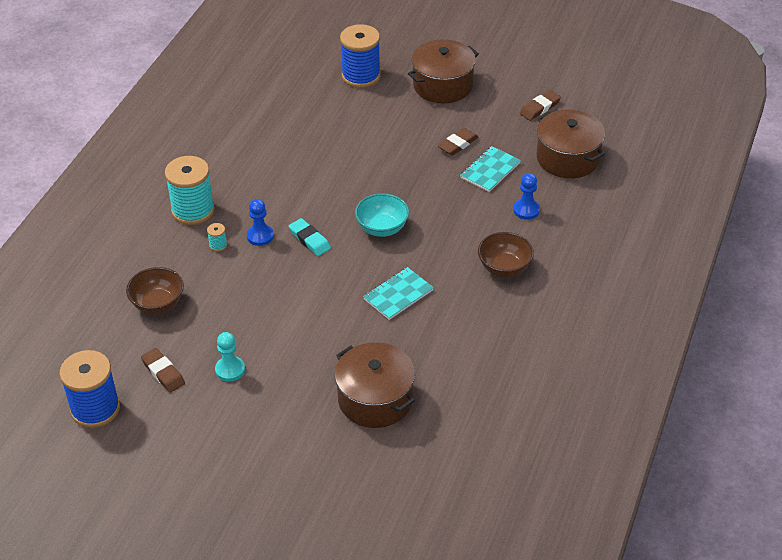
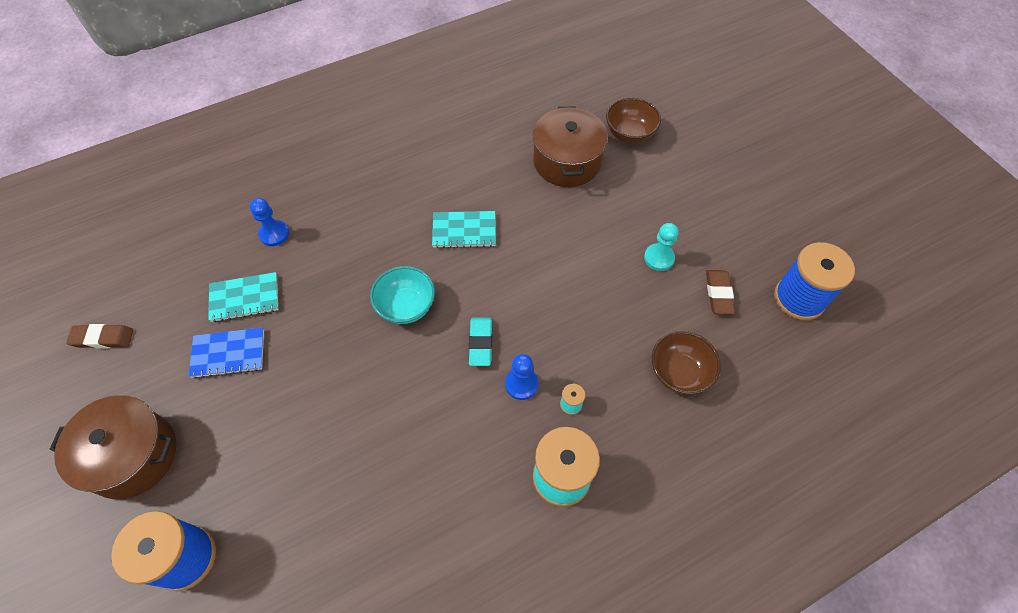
camera: 140 degrees left, 15 degrees up
(458, 144) = (228, 353): brown eraser -> blue notebook
(504, 268) = (359, 195): brown bowl -> brown bowl (629, 134)
(568, 158) = (170, 259): brown pot -> none

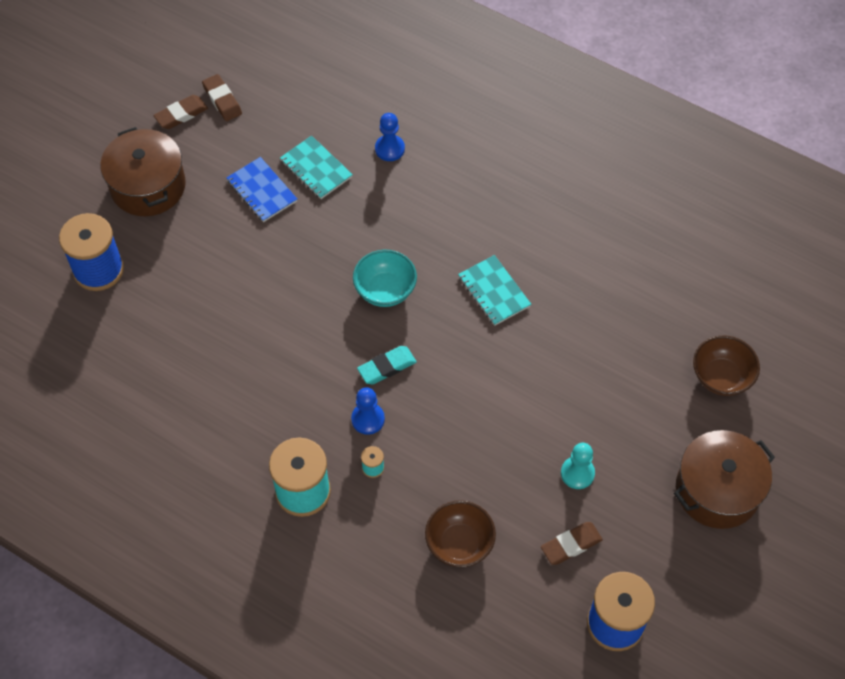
camera: 60 degrees right, 0 degrees up
(83, 382) = (181, 114): none -> brown eraser
(567, 161) = (640, 336): brown pot -> brown pot (717, 490)

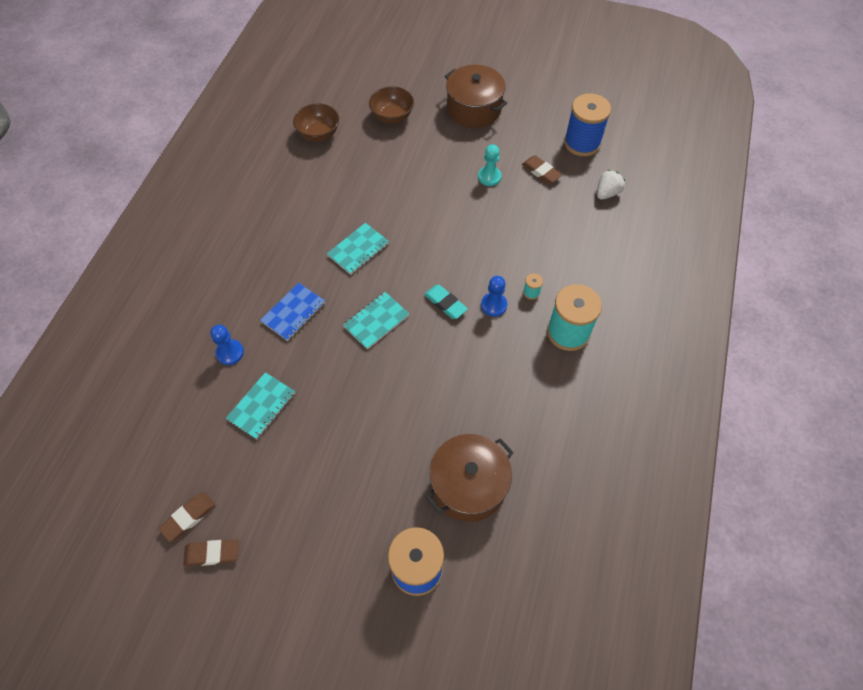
camera: 105 degrees left, 0 degrees up
(148, 186) = (308, 555): brown pot -> brown pot (468, 485)
(181, 114) = (212, 553): brown eraser -> brown eraser turned 45 degrees counterclockwise
(262, 191) = (294, 445): blue notebook -> blue notebook (293, 312)
(385, 290) = (376, 321): turquoise bowl -> turquoise notebook
(459, 544) = (566, 229): brown bowl -> brown bowl (319, 134)
(509, 623) = (607, 193): none -> white strawberry

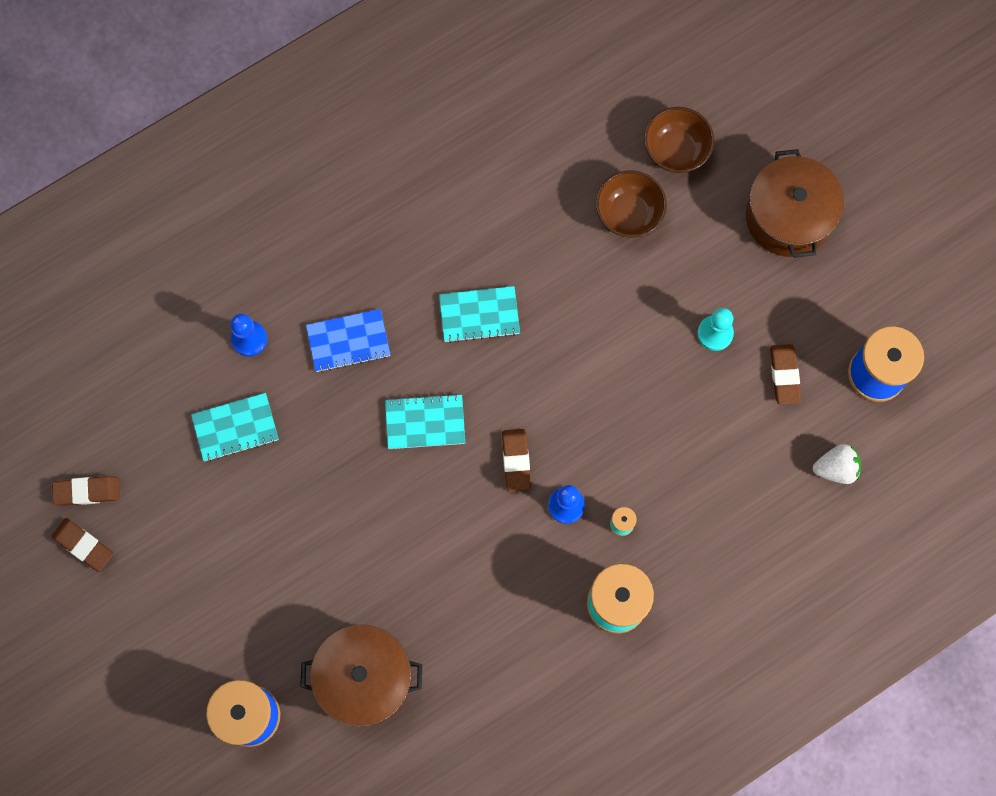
camera: 40 degrees right, 15 degrees up
(319, 134) = (565, 110): brown bowl -> brown bowl (628, 214)
(445, 303) = (516, 461): turquoise eraser -> brown eraser

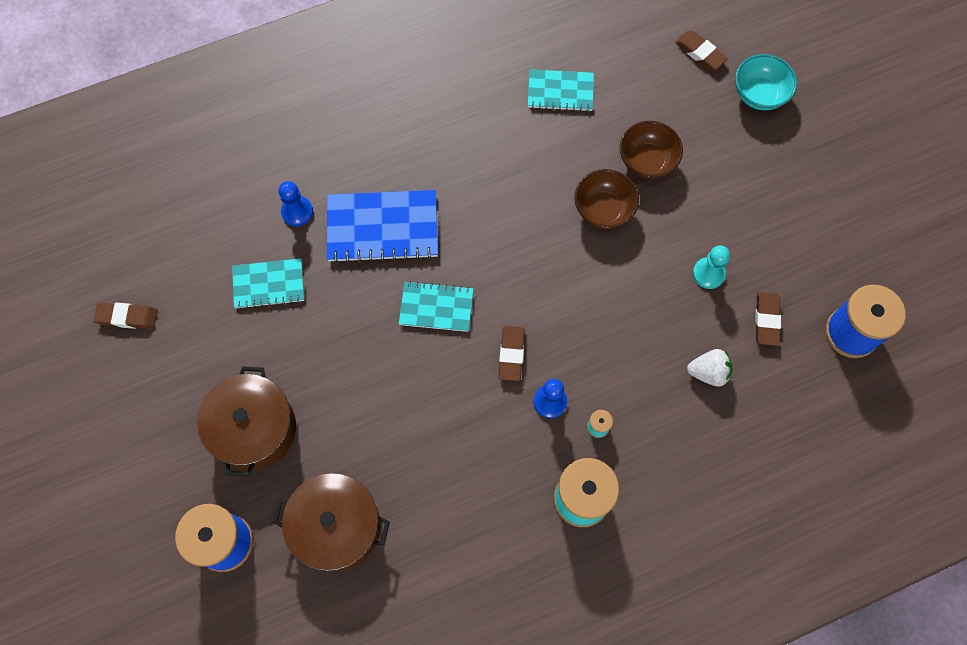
camera: 10 degrees right, 5 degrees down
(83, 545) = (112, 363): brown eraser -> brown eraser (700, 53)
(348, 341) = (382, 227): blue notebook -> blue notebook, size x1.61
(479, 315) = (501, 224): turquoise notebook -> turquoise notebook (560, 91)
(676, 150) = (696, 116): brown bowl -> brown bowl (603, 210)
(742, 113) = (759, 94): none -> turquoise bowl
(788, 216) = (788, 185): brown pot -> brown pot (254, 429)
(835, 468) = (803, 411): white strawberry -> white strawberry (708, 372)

